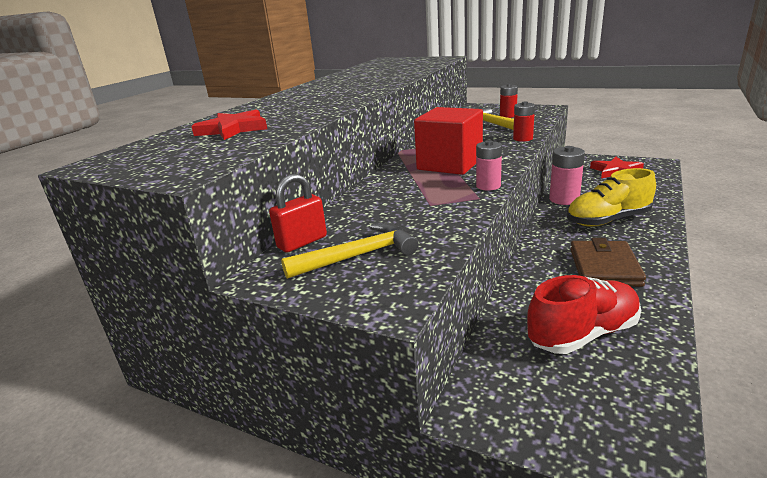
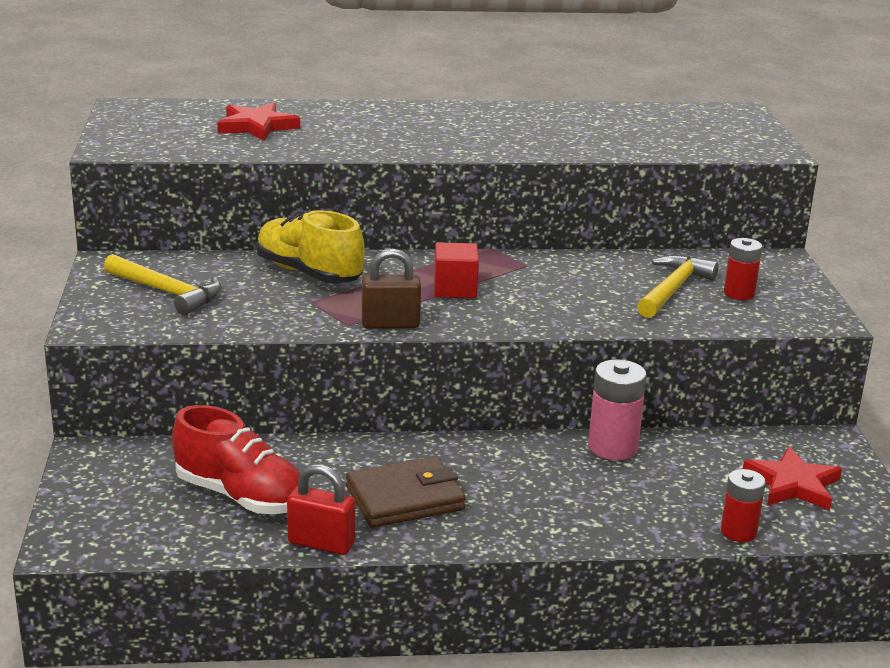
camera: 55 degrees right, 0 degrees up
(302, 242) = (180, 261): red padlock -> red padlock (321, 543)
(449, 164) = (455, 289): red cube -> red cube, size x0.57
(488, 186) = (390, 324): pink battery -> brown padlock
(523, 138) = (611, 321): red battery -> red battery (738, 531)
(607, 220) = (559, 490): yellow shoe -> yellow shoe (308, 273)

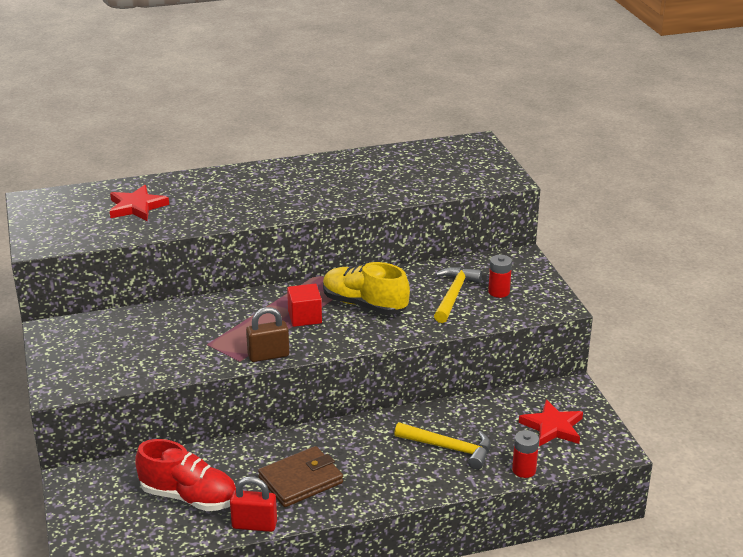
camera: 10 degrees left, 5 degrees up
(167, 292) = (102, 351): yellow hammer -> yellow hammer (449, 448)
(308, 273) = (198, 318): yellow shoe -> yellow shoe (364, 305)
(612, 447) = (430, 416): pink battery -> none

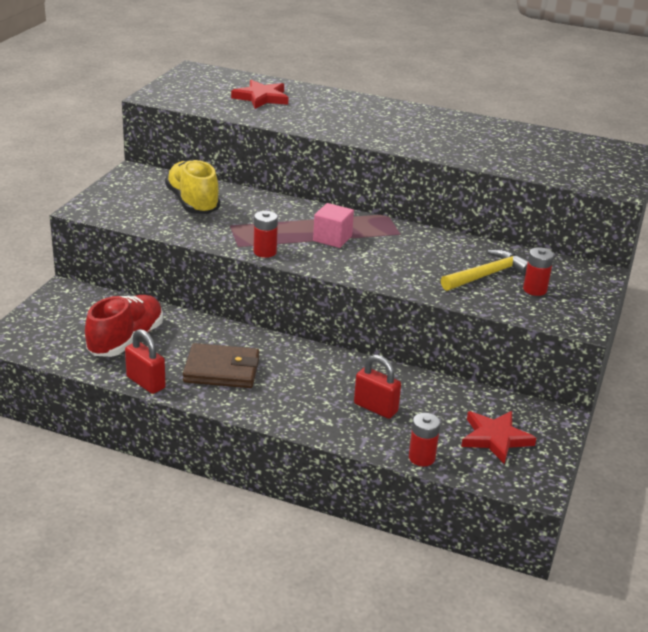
camera: 35 degrees right, 0 degrees up
(189, 497) = (126, 340): red shoe -> red shoe turned 120 degrees counterclockwise
(268, 355) = (265, 252): brown padlock -> red battery
(304, 317) = (332, 238): red cube -> pink cube
(364, 305) = (395, 250): yellow shoe -> yellow shoe (193, 203)
(449, 448) = (375, 408): yellow hammer -> red padlock

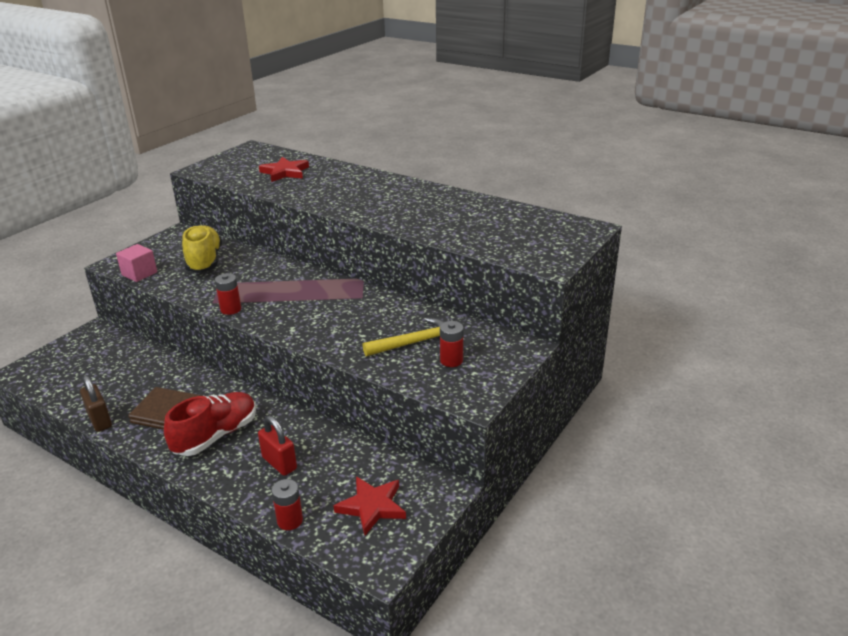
camera: 15 degrees right, 0 degrees up
(126, 340) = (111, 379): red shoe -> red shoe (216, 435)
(146, 383) = (100, 420): red padlock -> brown padlock
(332, 238) = (298, 299): pink cube -> pink cube (139, 273)

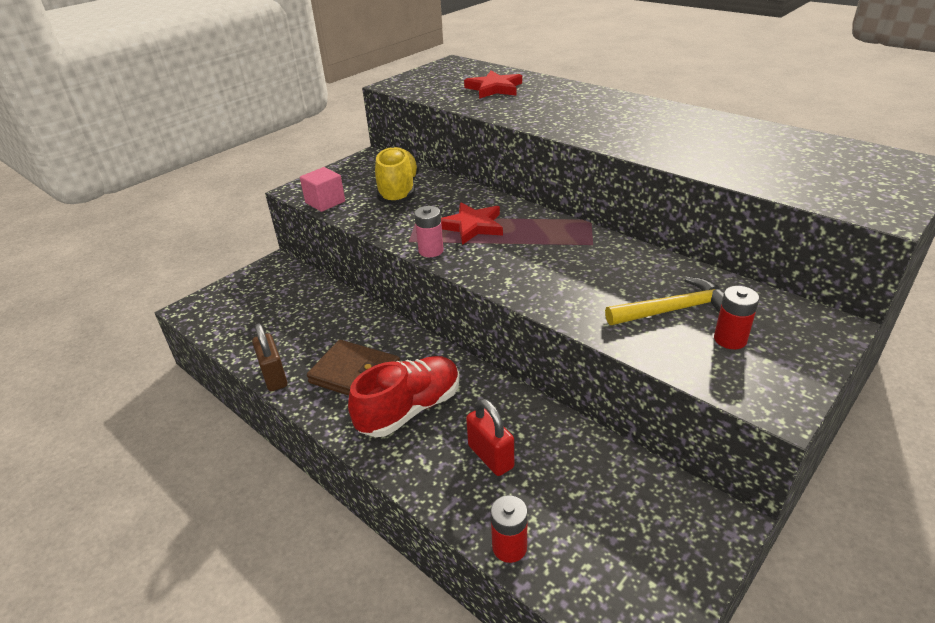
camera: 10 degrees right, 5 degrees up
(231, 309) = (431, 251): red battery -> pink battery
(372, 507) = (621, 538): red star -> red star (472, 226)

